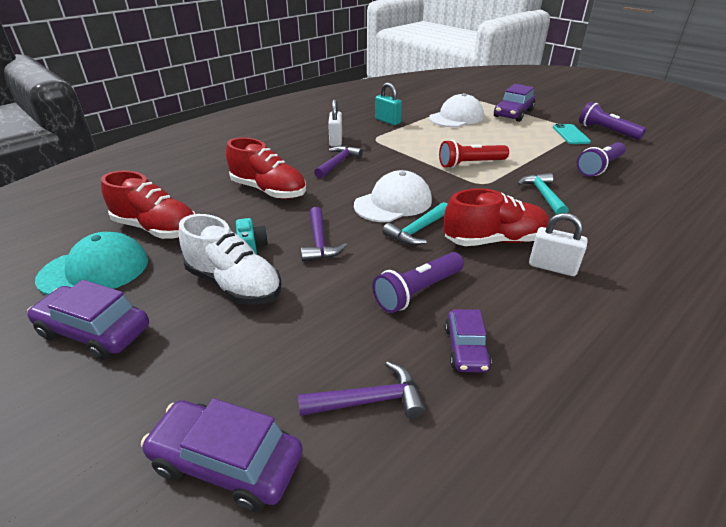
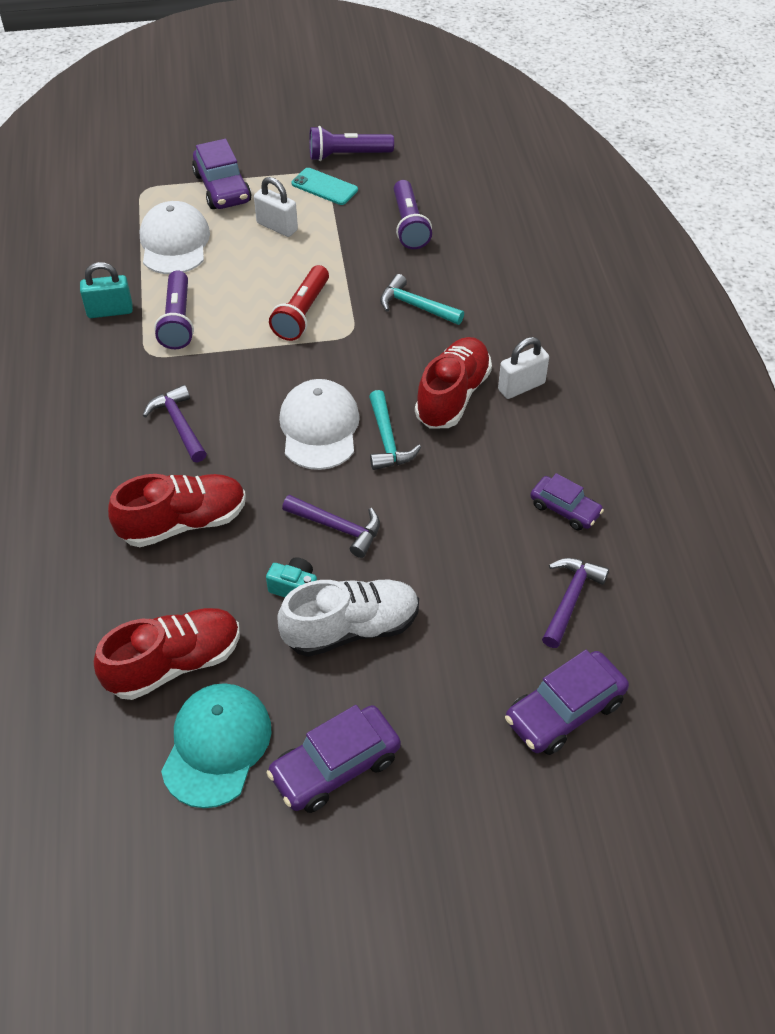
camera: 55 degrees left, 15 degrees up
(336, 141) = (113, 394): white padlock -> white padlock (277, 227)
(418, 291) = (477, 497): purple flashlight -> purple flashlight (178, 320)

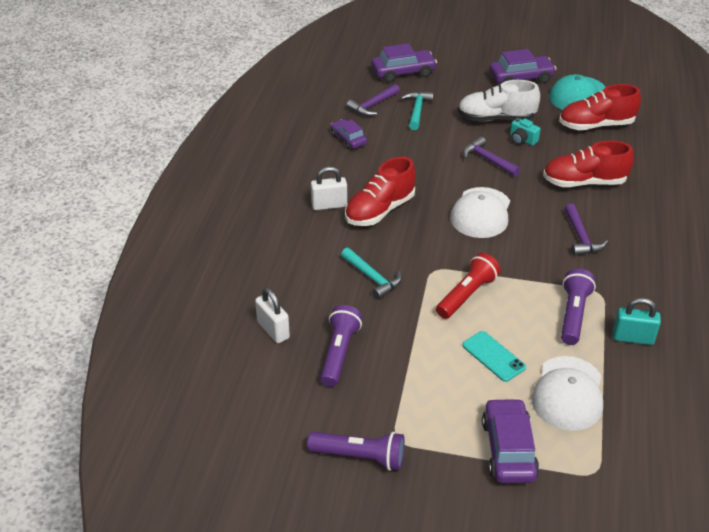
camera: 160 degrees left, 10 degrees down
(277, 227) = (464, 385): white padlock -> white padlock (273, 330)
(324, 187) = (401, 420): turquoise phone -> turquoise phone (493, 356)
(387, 440) = (437, 195): turquoise hammer -> turquoise hammer (417, 110)

